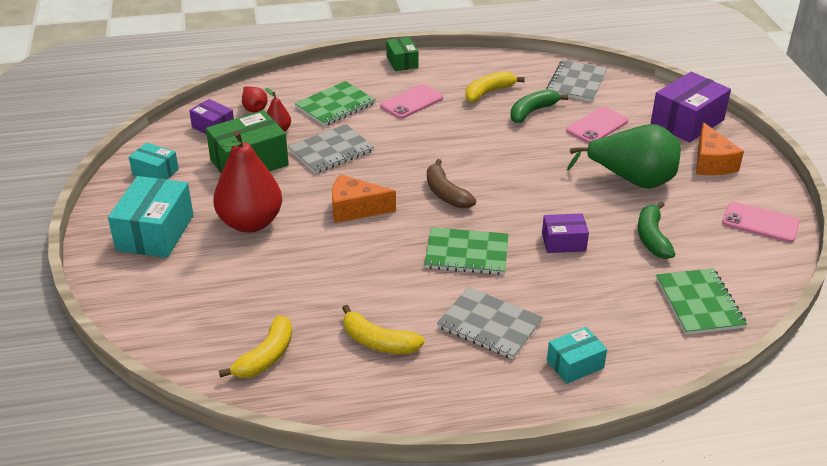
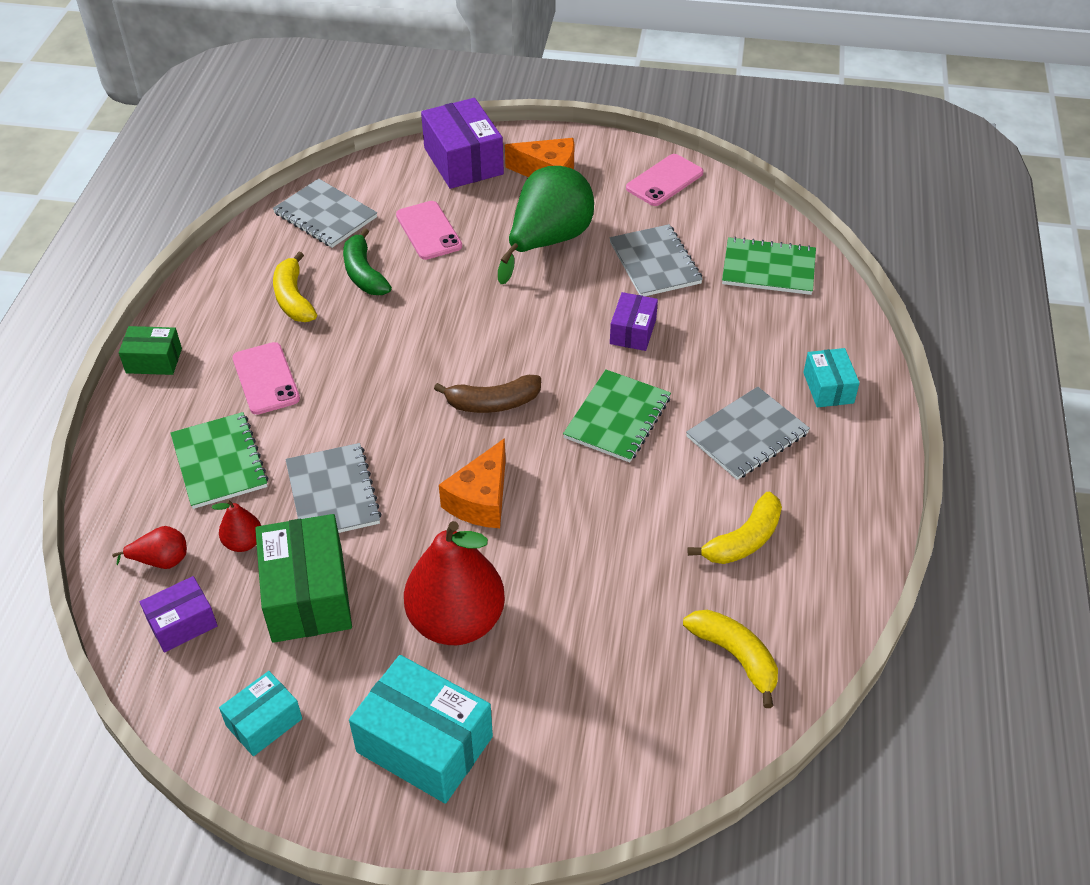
camera: 70 degrees left, 10 degrees up
(652, 238) = (655, 263): green banana -> grey notebook

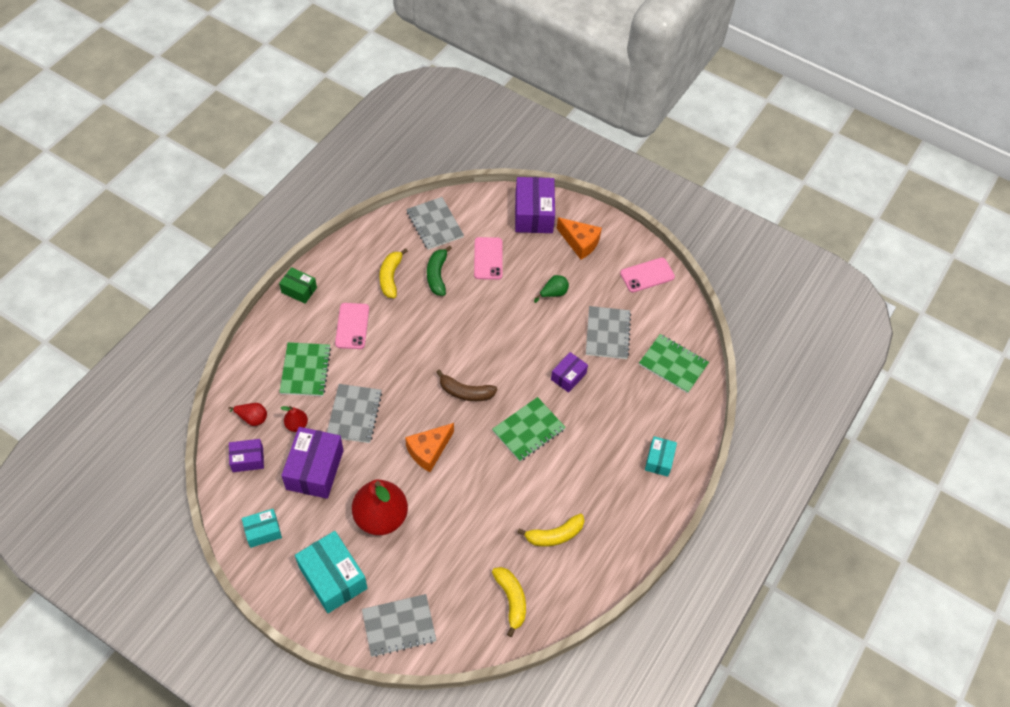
camera: 20 degrees right, 10 degrees up
(308, 595) = (315, 469): green box -> purple box
(548, 241) = (553, 293): green pear -> green pear, size x0.45
(747, 435) = (594, 471): grey notebook -> grey notebook (399, 626)

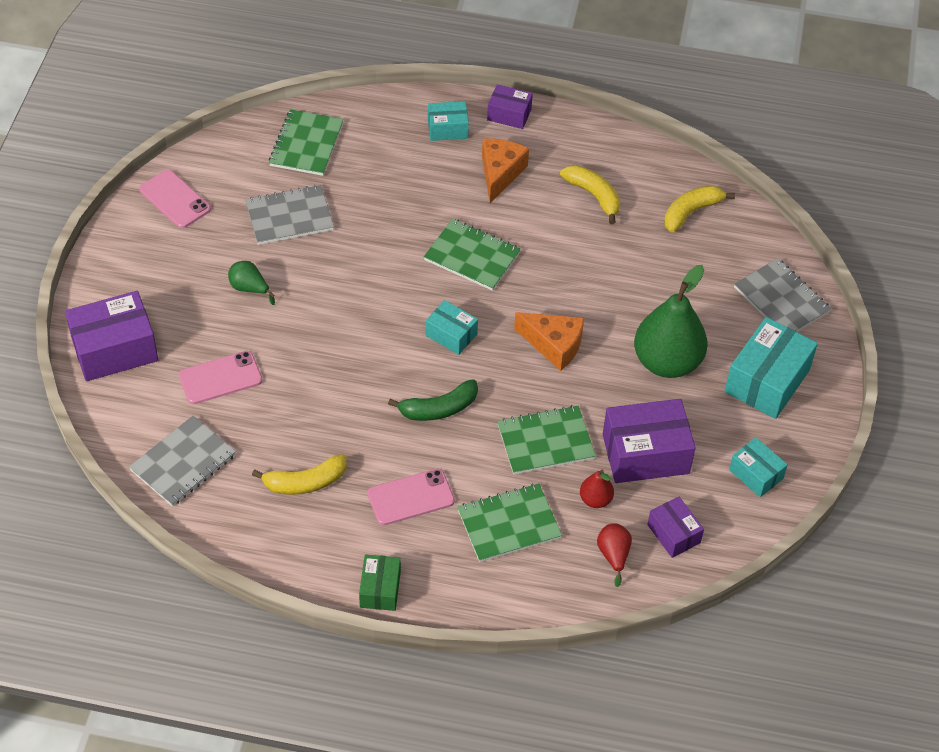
camera: 110 degrees left, 5 degrees down
(354, 414) = (545, 442): grey notebook -> green notebook
(381, 517) = (667, 362): red pear -> green pear
(437, 275) = (276, 428): green banana -> green banana (439, 409)
(465, 392) = (451, 335): brown banana -> turquoise box
(568, 376) = (374, 239): purple box -> purple box (509, 114)
(580, 242) = (147, 283): orange cheese -> orange cheese (500, 173)

